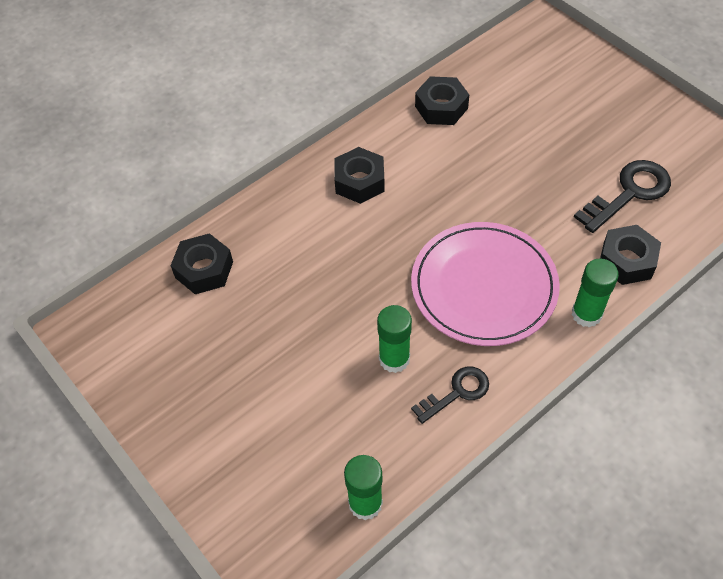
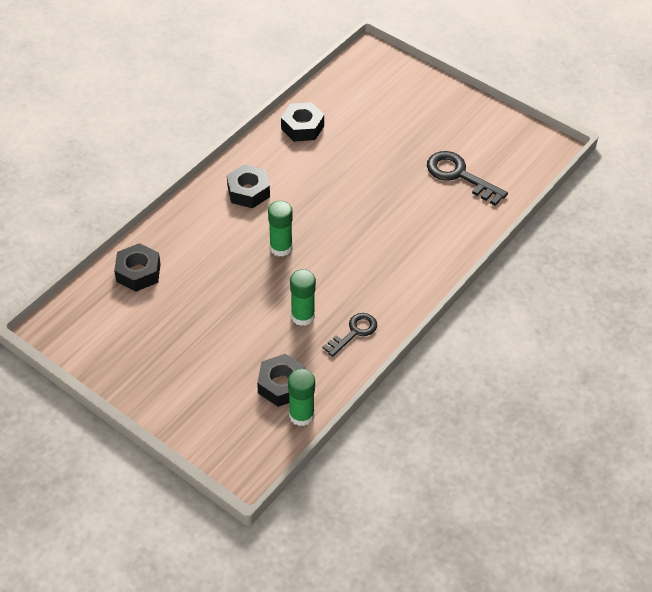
camera: 15 degrees left, 5 degrees down
(484, 286) = (361, 256): pink plate -> none
(586, 314) = (440, 266): green glue stick -> green glue stick (281, 247)
(627, 260) = (464, 224): black nut -> black nut (282, 385)
(629, 193) = (459, 175): black key -> black key turned 90 degrees counterclockwise

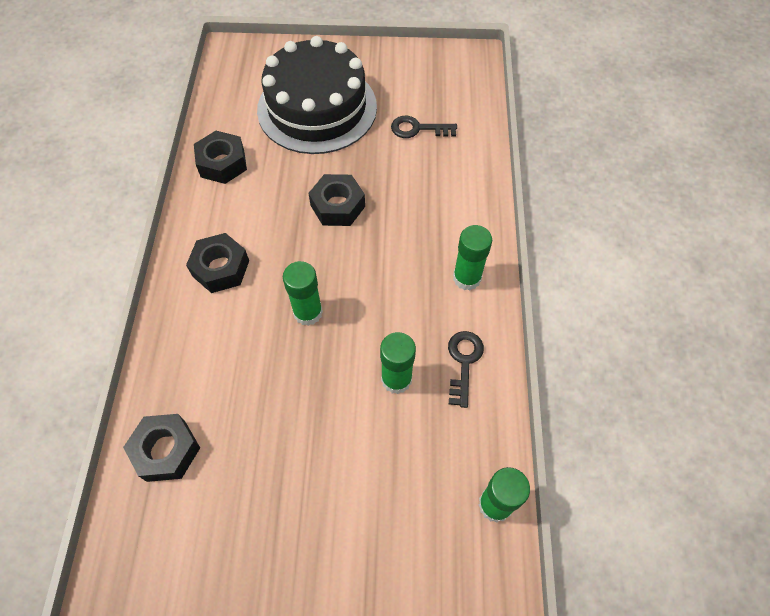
camera: 35 degrees left, 10 degrees up
(282, 385) = (443, 481): black nut -> black nut (337, 206)
(399, 124) = (317, 108): none -> black cake
(403, 287) = (467, 278): none -> green glue stick
(459, 175) = (418, 129): black key -> black key, size x0.65

